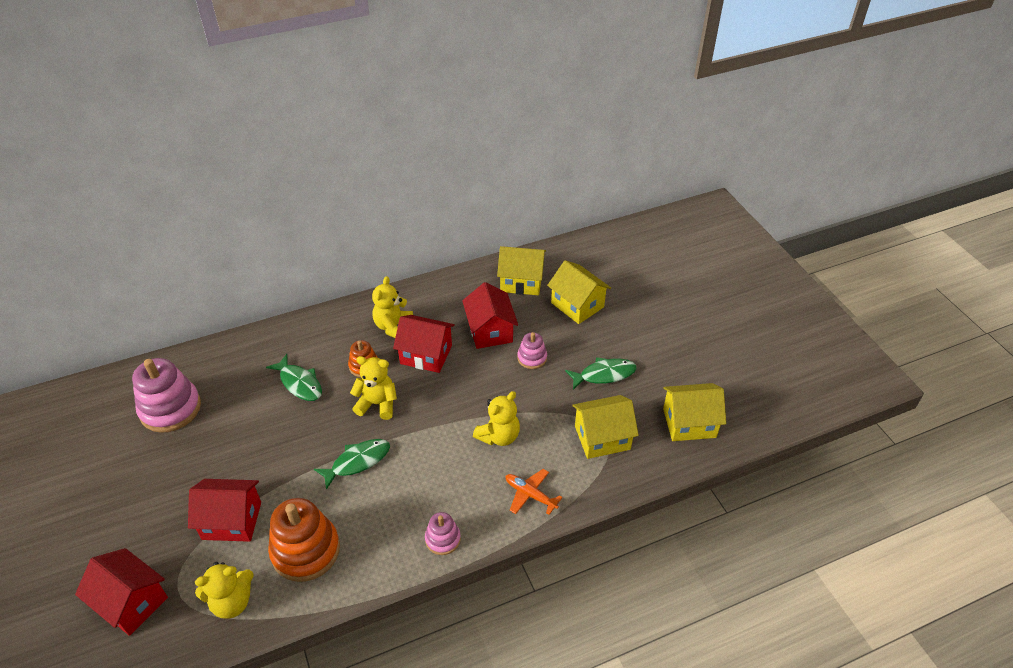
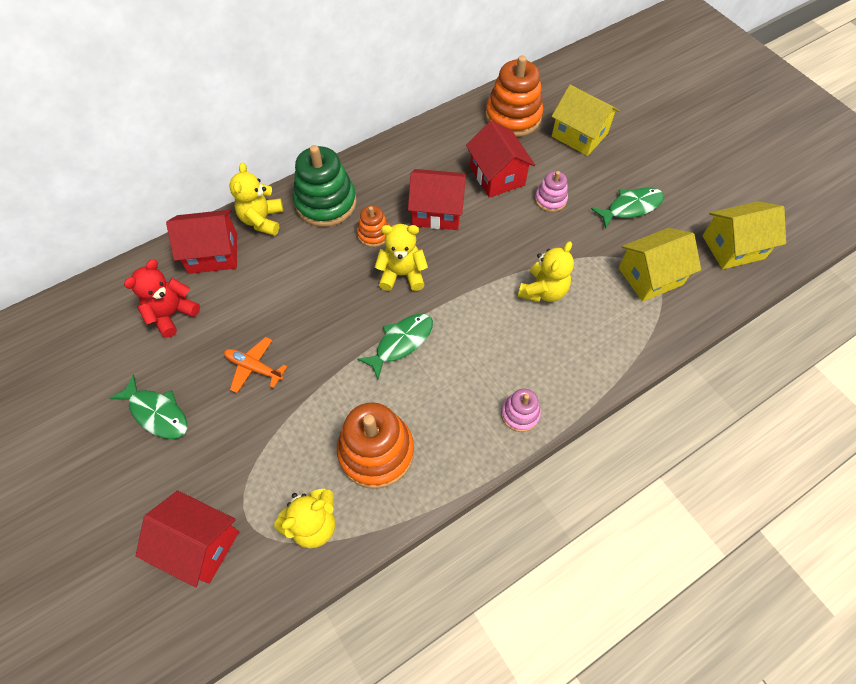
camera: 10 degrees left, 15 degrees up
(170, 409) = (172, 314): pink stacking toy -> red teddy bear
(231, 520) = (283, 431): red house -> red house (213, 253)
(299, 383) = (309, 263): green fish -> green fish (157, 413)
(331, 334) = (326, 203): none -> green stacking toy
(393, 327) = (392, 185): yellow teddy bear -> yellow teddy bear (262, 220)
(521, 281) = (513, 117): yellow house -> orange stacking toy
(530, 494) = (596, 350): orange plane -> orange plane (254, 367)

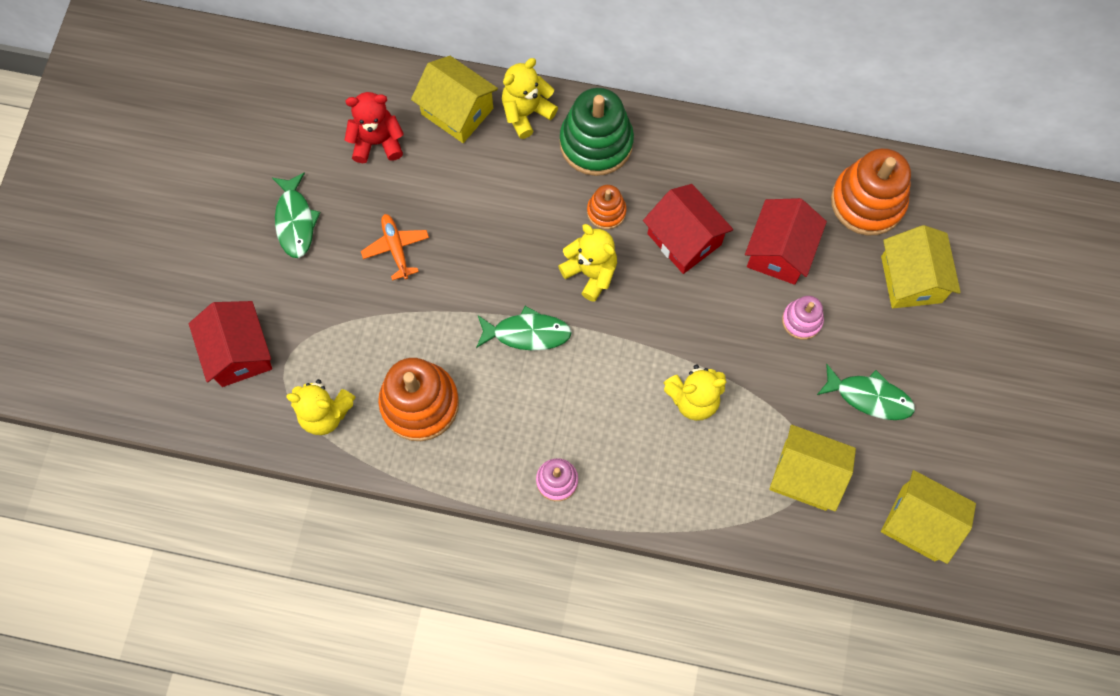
camera: 45 degrees right, 10 degrees up
(213, 253) = (457, 111): red house -> yellow house

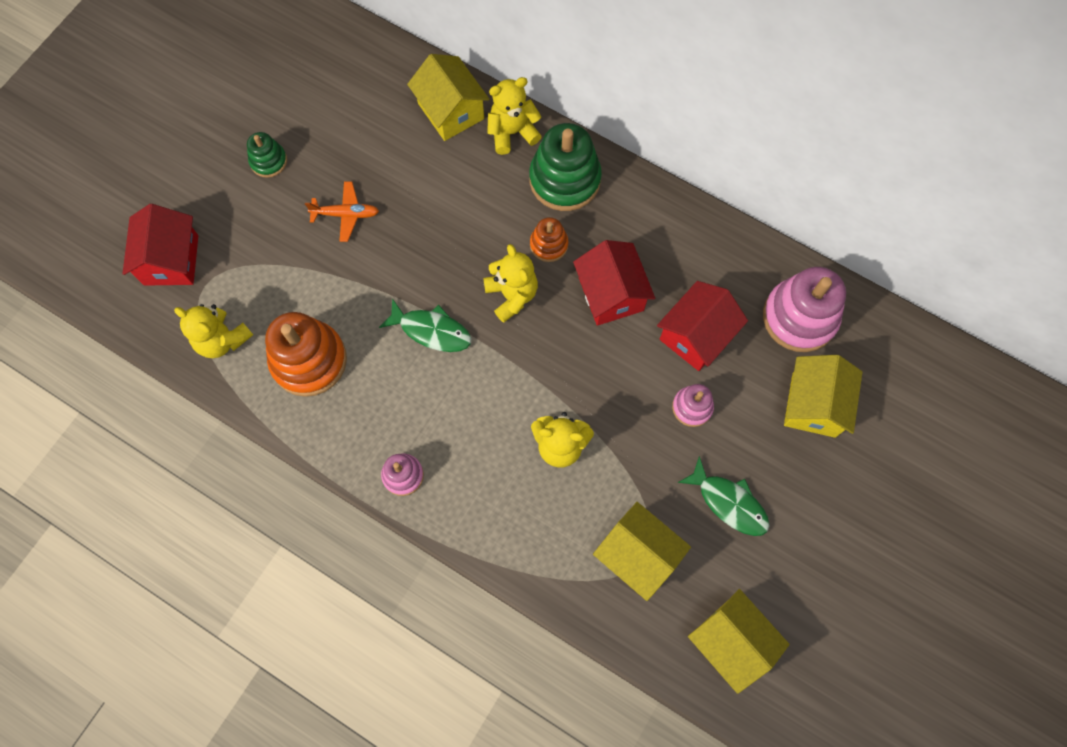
camera: 20 degrees right, 0 degrees up
(295, 221) = (268, 161): green fish -> green stacking toy
(377, 142) = (369, 115): red teddy bear -> none
(396, 248) = (346, 214): orange plane -> orange plane turned 90 degrees clockwise
(867, 201) = (799, 317): orange stacking toy -> pink stacking toy

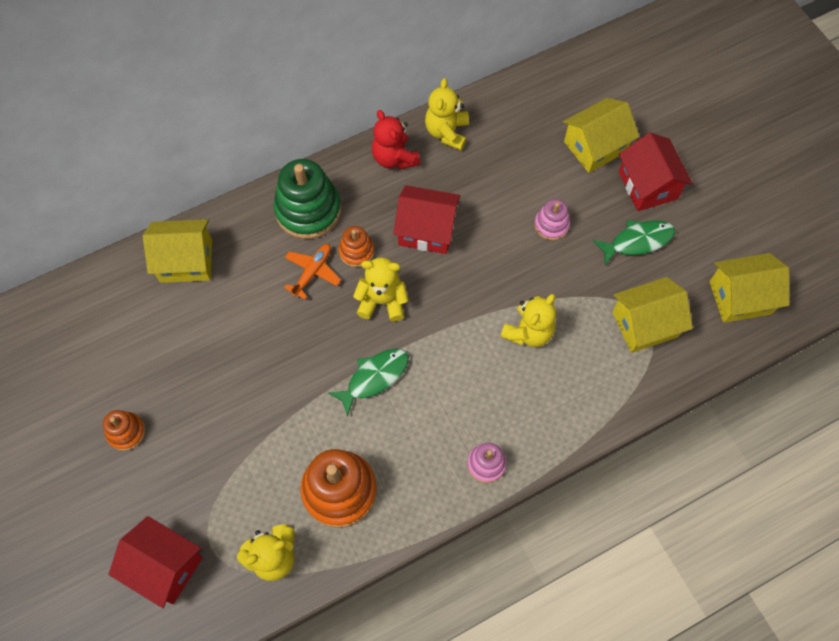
camera: 60 degrees left, 5 degrees down
(268, 161) = (126, 432): green stacking toy -> orange stacking toy
(346, 214) = (223, 392): orange plane -> orange plane (312, 272)
(512, 132) = (239, 226): yellow teddy bear -> yellow teddy bear (447, 132)
(670, 222) = (394, 158): none -> red teddy bear
(696, 336) = (497, 191): red house -> red house (648, 185)
(799, 317) = (524, 118): pink stacking toy -> none
(813, 404) = (595, 147): yellow house -> yellow house turned 75 degrees counterclockwise

